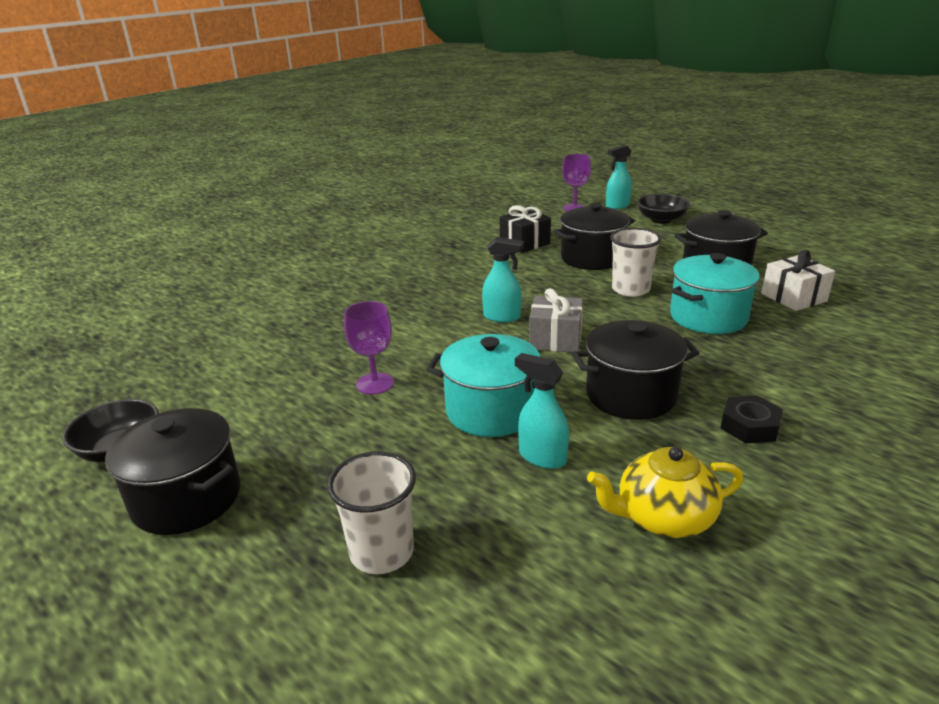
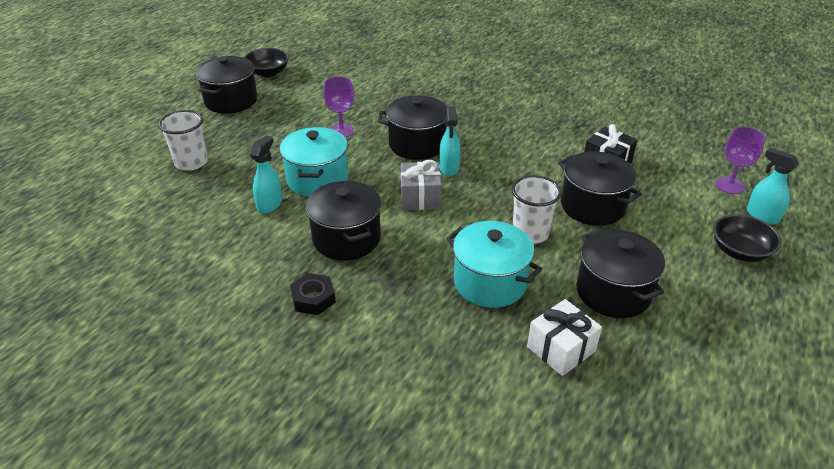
camera: 75 degrees right, 10 degrees up
(441, 331) = (417, 144): none -> black pot
(663, 517) = (213, 255): yellow teapot -> none

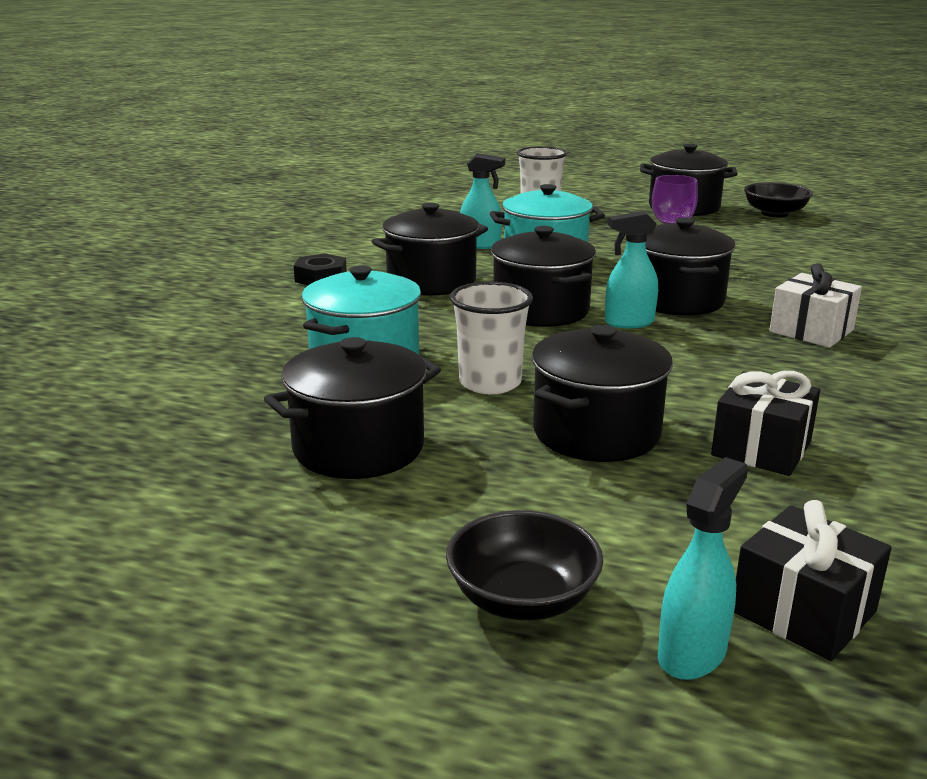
camera: 80 degrees right, 15 degrees down
(420, 197) = (540, 310): grey gift -> black pot
(561, 349) = (231, 408): white gift -> white gift (811, 331)
(730, 185) = (803, 611): purple goblet -> black gift

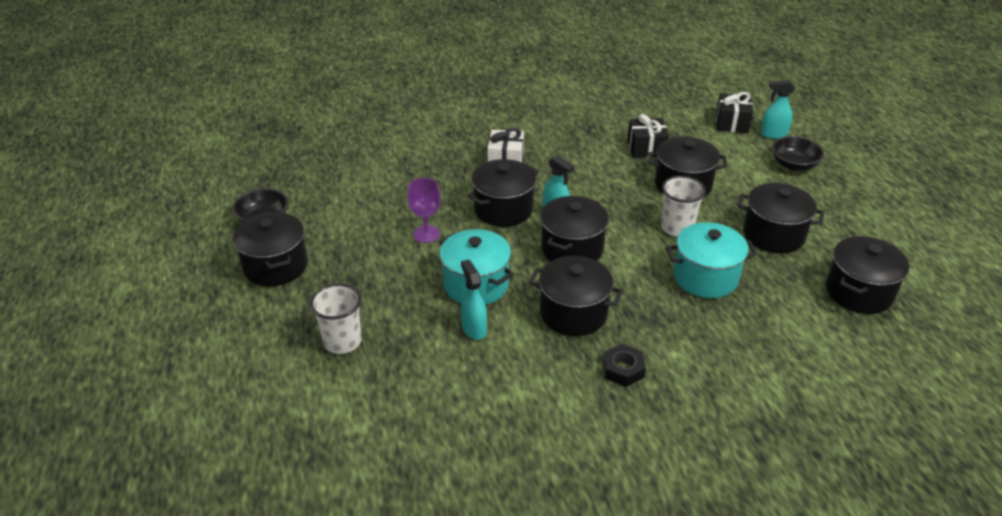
camera: 125 degrees left, 15 degrees up
(138, 448) = (859, 292): none -> black pot

